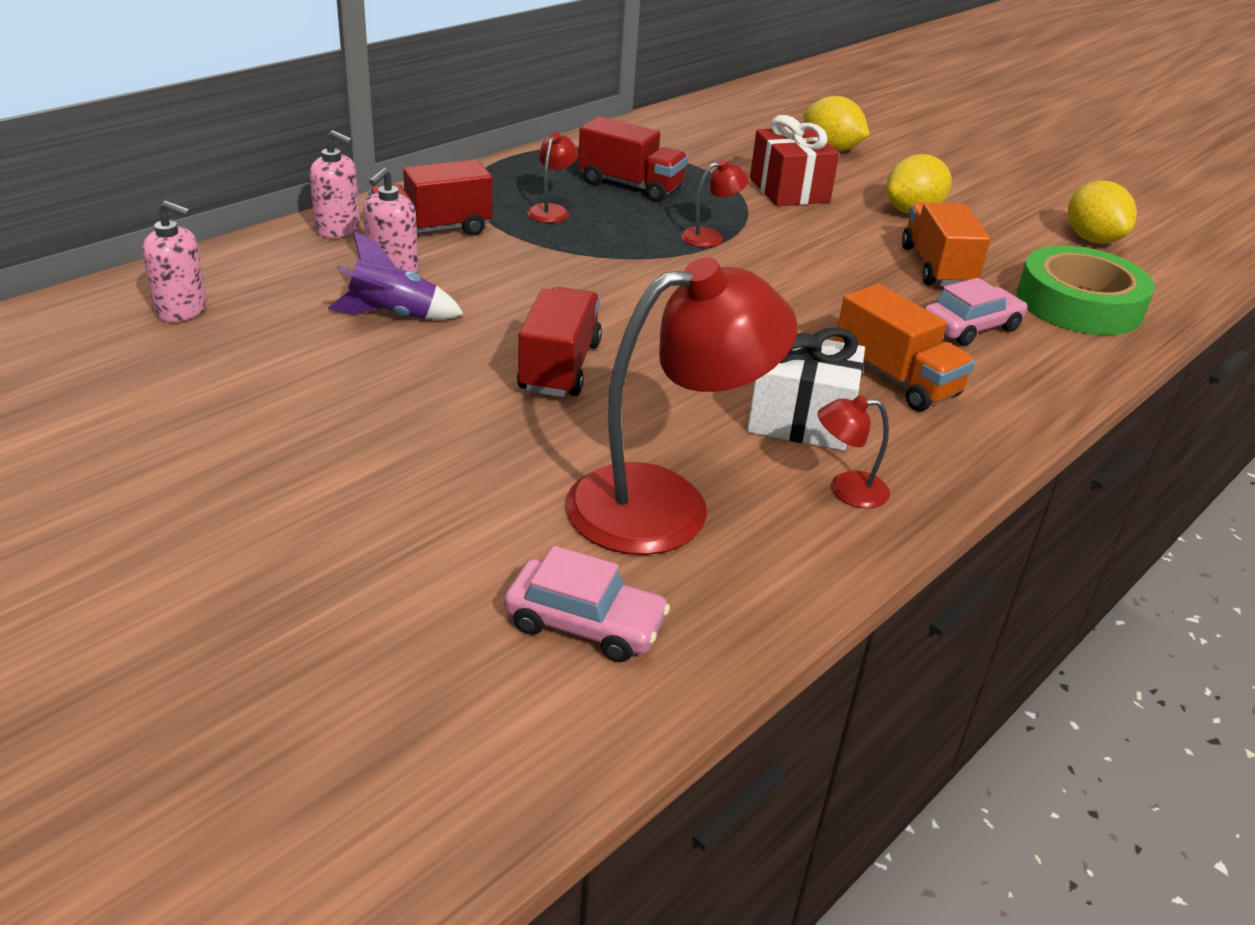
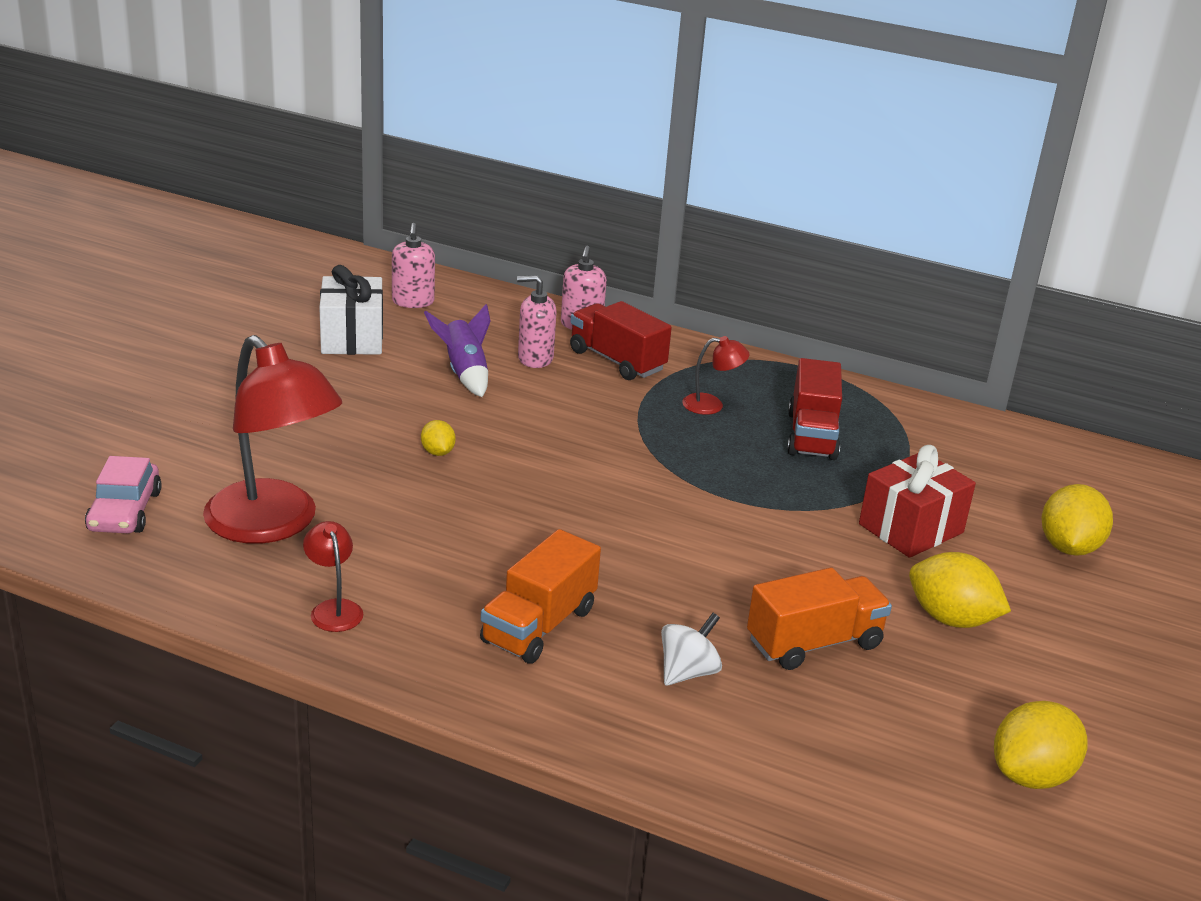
camera: 70 degrees right, 5 degrees down
(559, 367) = (437, 452): red truck -> yellow lemon
(710, 237) = (742, 493): red lamp -> none
(800, 419) = (431, 576): white gift -> white gift (352, 338)
(971, 327) = (688, 672): pink car -> white spinning top
(1079, 303) = (819, 758): green tape -> none

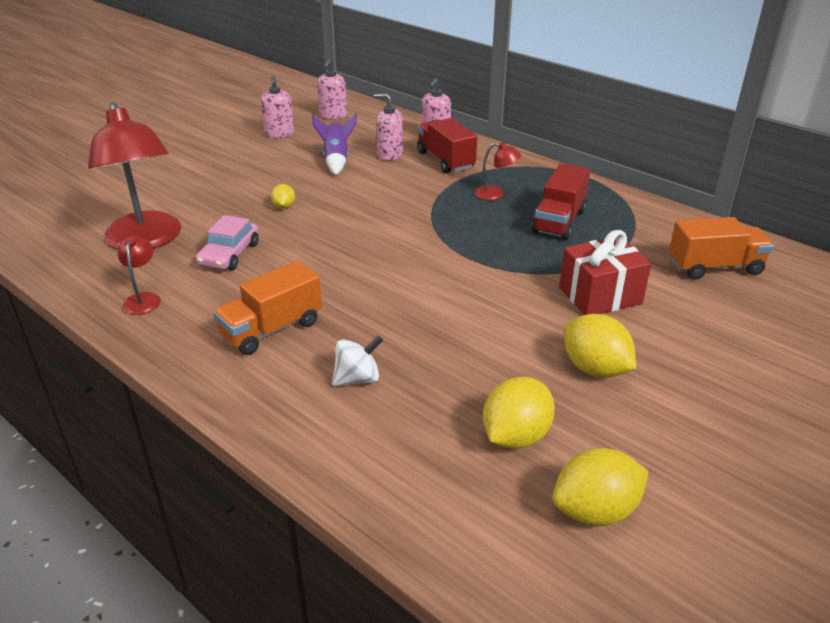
camera: 20 degrees right, 5 degrees up
(125, 511) = (64, 222): pink car -> pink car (229, 254)
(352, 338) = (279, 133): white gift -> pink soap dispenser
(814, 643) = (470, 371): orange truck -> orange truck (714, 267)
(1068, 547) = (729, 326): yellow lemon -> yellow lemon (515, 436)

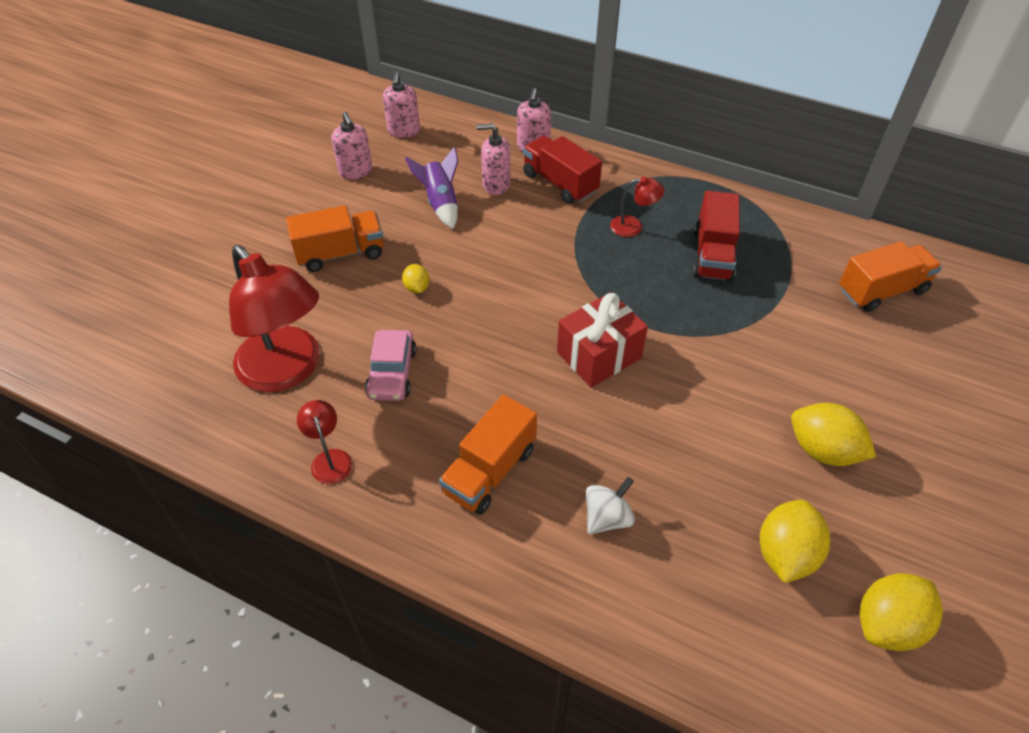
camera: 15 degrees left, 15 degrees up
(235, 178) = (340, 253): none -> orange truck
(600, 295) = (791, 352): red gift -> red gift (599, 355)

